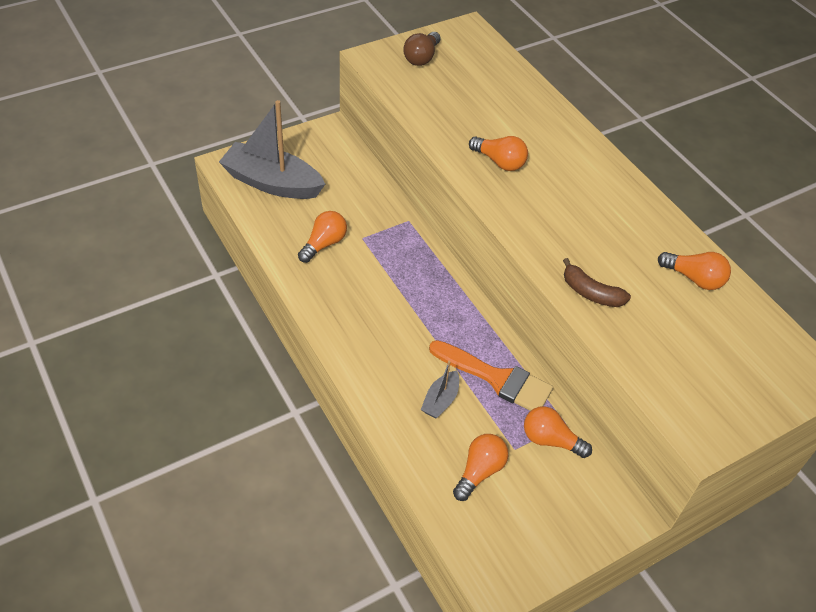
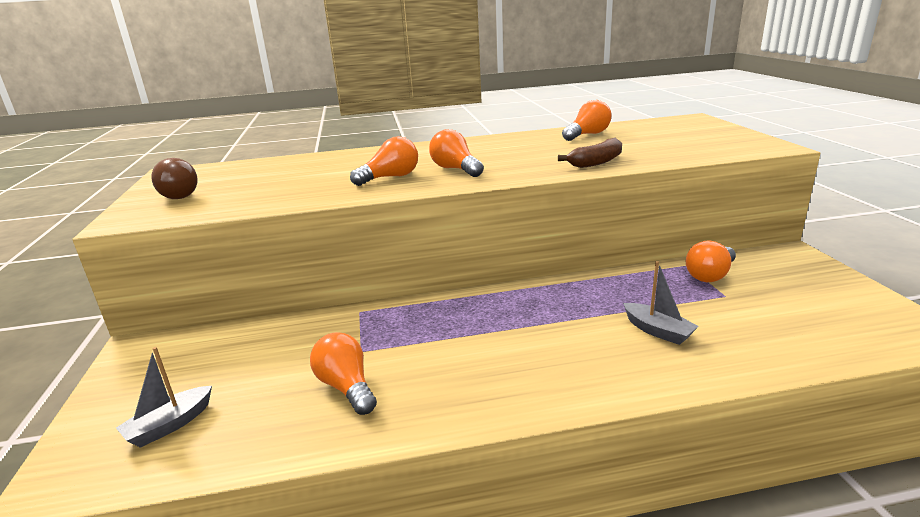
camera: 65 degrees left, 25 degrees down
(272, 183) = (170, 425): grey boat -> grey boat, size x0.46
(479, 471) = (764, 321): orange light bulb -> orange light bulb (455, 169)
(497, 379) = (626, 291): orange brush -> none

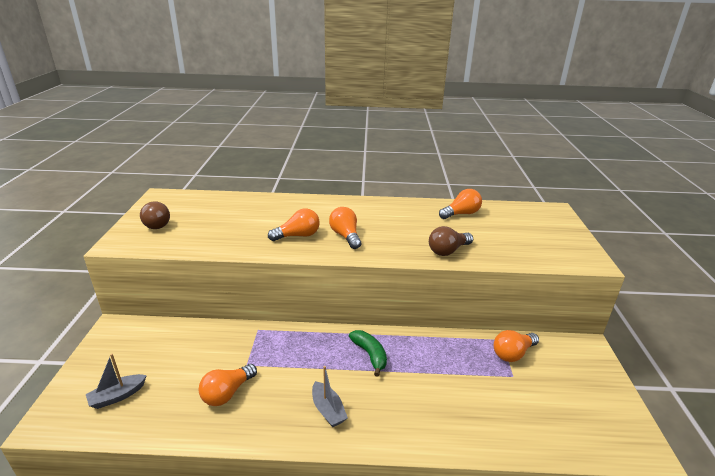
camera: 10 degrees right, 5 degrees up
(346, 387) = (227, 393): orange light bulb -> orange light bulb turned 120 degrees counterclockwise
(530, 309) = (370, 355): none -> green banana
(596, 162) = (448, 251): brown banana -> brown light bulb
(658, 331) = (447, 397): grey boat -> grey boat (328, 410)

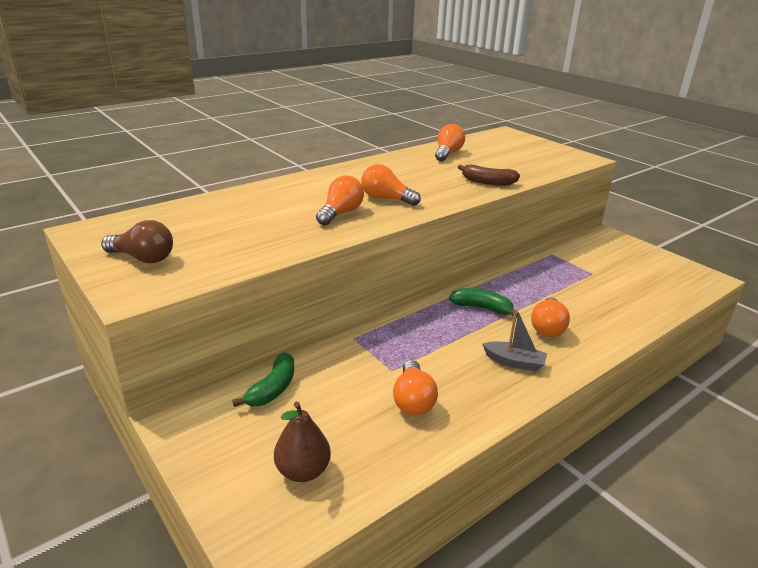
camera: 40 degrees left, 0 degrees up
(117, 396) = (303, 471): grey boat -> brown pear
(174, 337) = (273, 388): none -> green banana
(448, 251) = (487, 182): brown light bulb -> brown banana
(513, 353) = (572, 259): orange light bulb -> orange light bulb (547, 327)

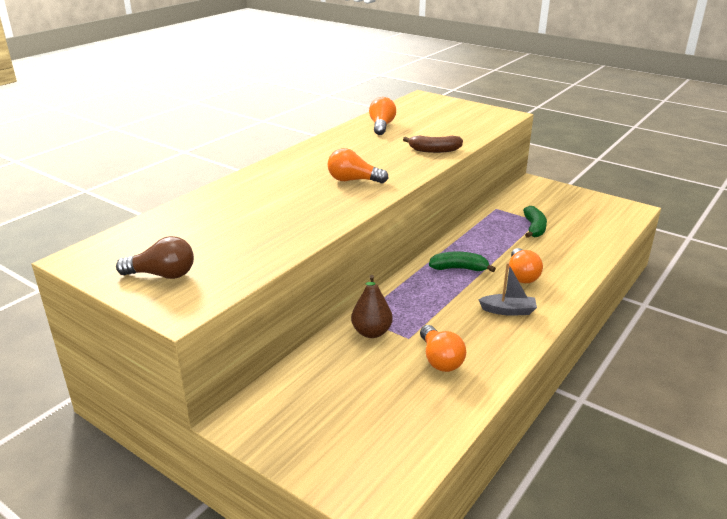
camera: 15 degrees left, 0 degrees up
(273, 388) = (312, 375): green banana -> green banana (534, 228)
(303, 471) = (378, 437): brown pear -> brown pear (371, 332)
(340, 213) = (320, 201): orange light bulb -> none

